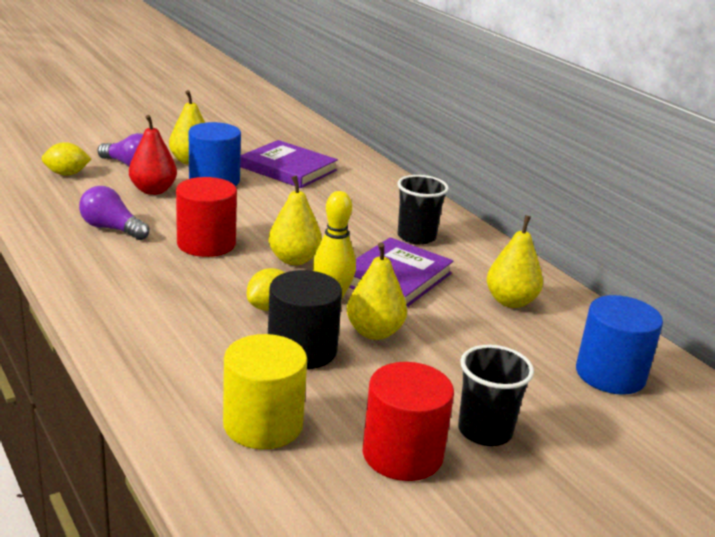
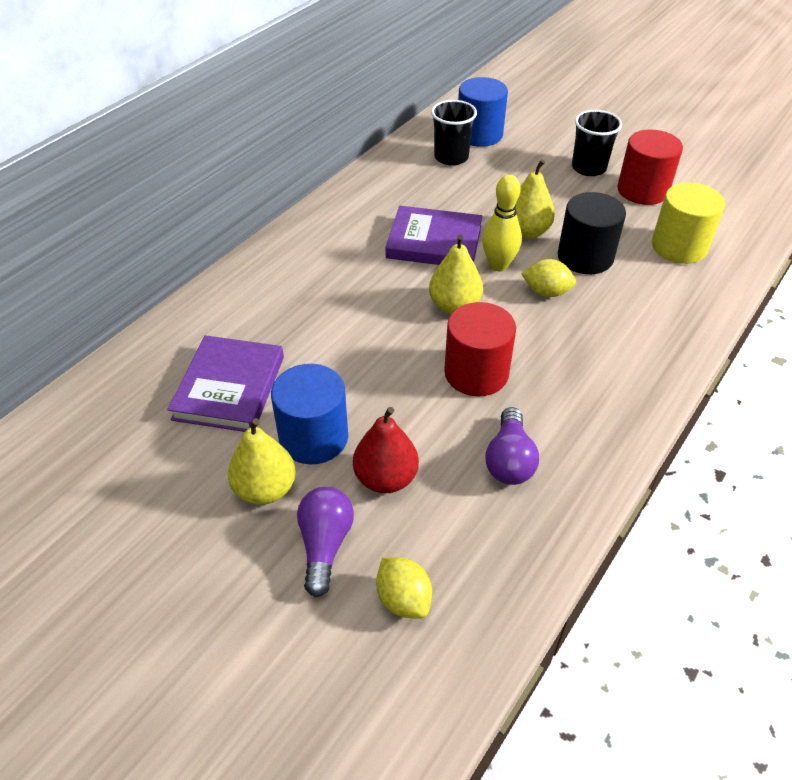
camera: 110 degrees left, 20 degrees up
(416, 237) = (343, 249): black cup -> black cup (451, 157)
(510, 301) = (419, 182): yellow pear -> none

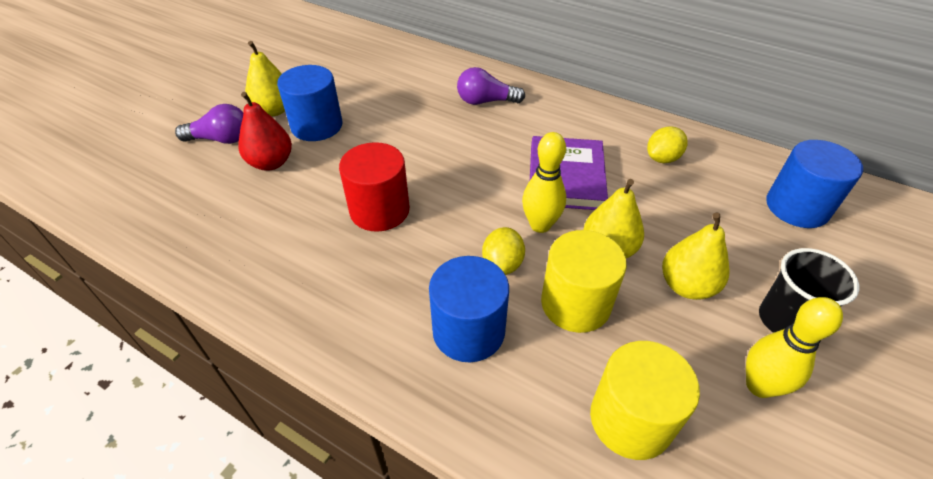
camera: 85 degrees right, 0 degrees up
(229, 388) = (368, 85): purple book -> none
(403, 599) = (165, 177): yellow lemon -> yellow lemon (662, 158)
(451, 157) = (730, 184): black cup -> none
(454, 306) = (470, 194): yellow pear -> yellow pear (686, 286)
(509, 460) = (274, 232): purple light bulb -> purple light bulb (485, 101)
(585, 257) = (575, 303): black cylinder -> yellow cylinder
(619, 317) = (468, 331): none -> blue cylinder
(642, 190) = (759, 386): red cylinder -> yellow bowling pin

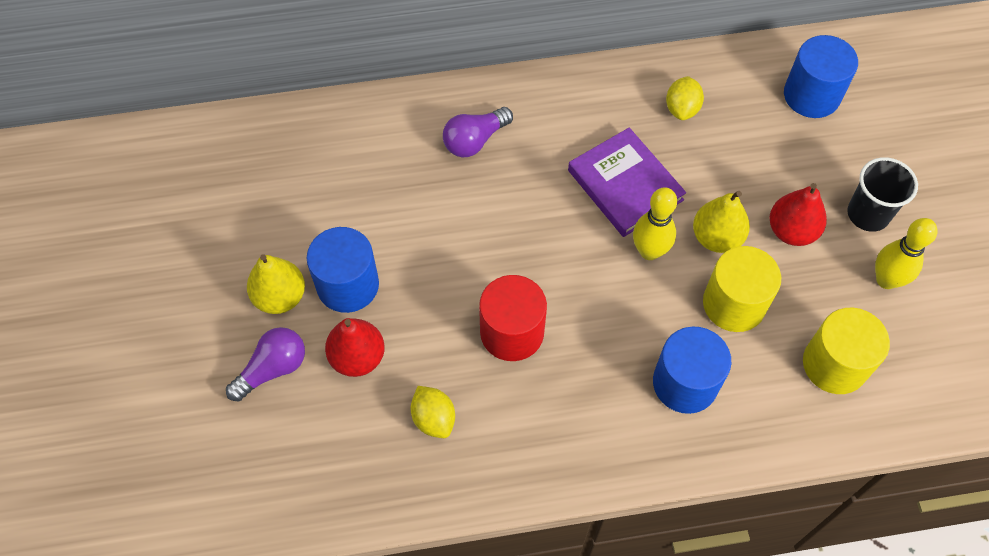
camera: 40 degrees left, 15 degrees up
(502, 264) = (655, 309): yellow lemon -> yellow lemon (434, 419)
(686, 286) = (791, 231): yellow pear -> red pear

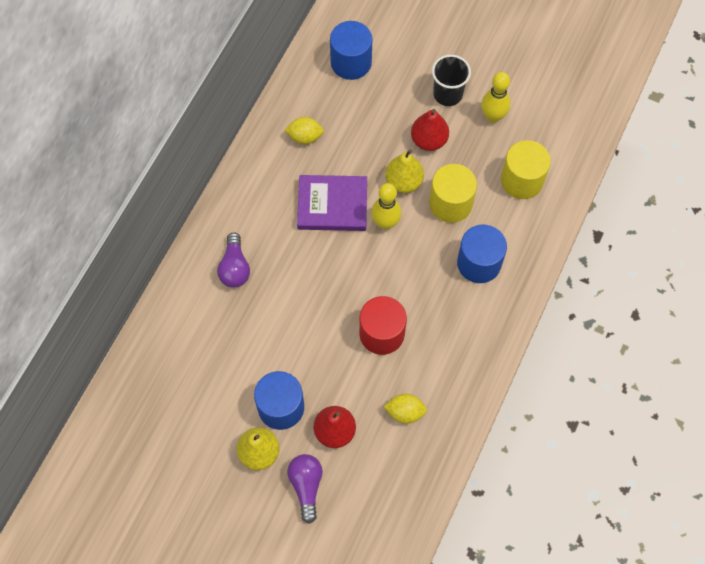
camera: 55 degrees left, 5 degrees up
(682, 109) = (305, 137): yellow lemon -> yellow lemon turned 45 degrees counterclockwise

